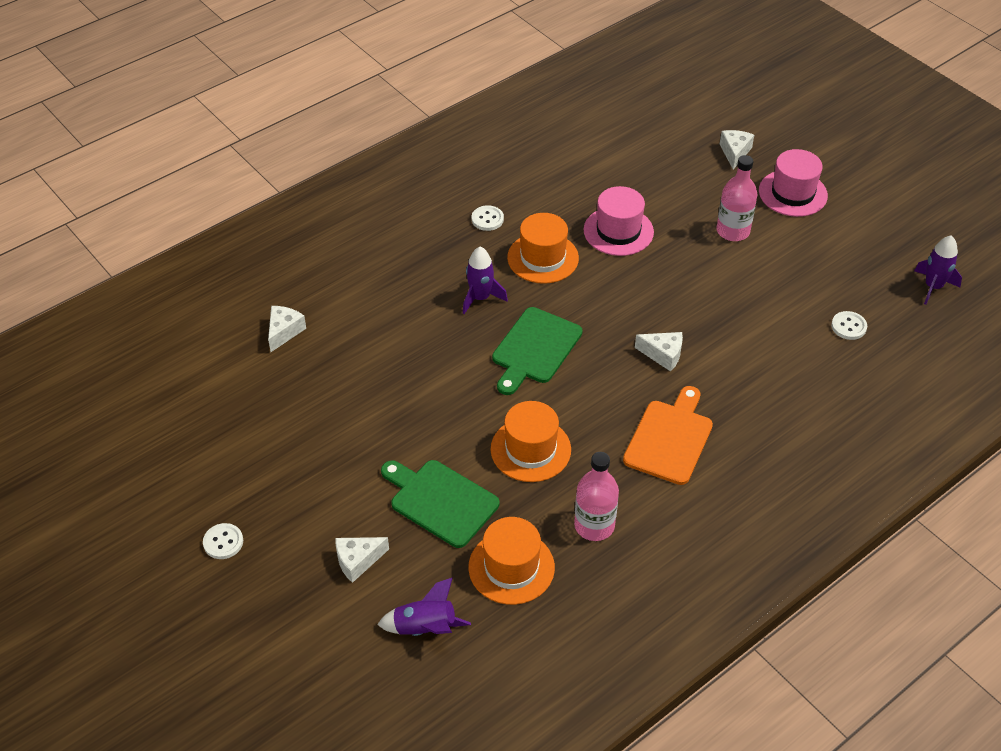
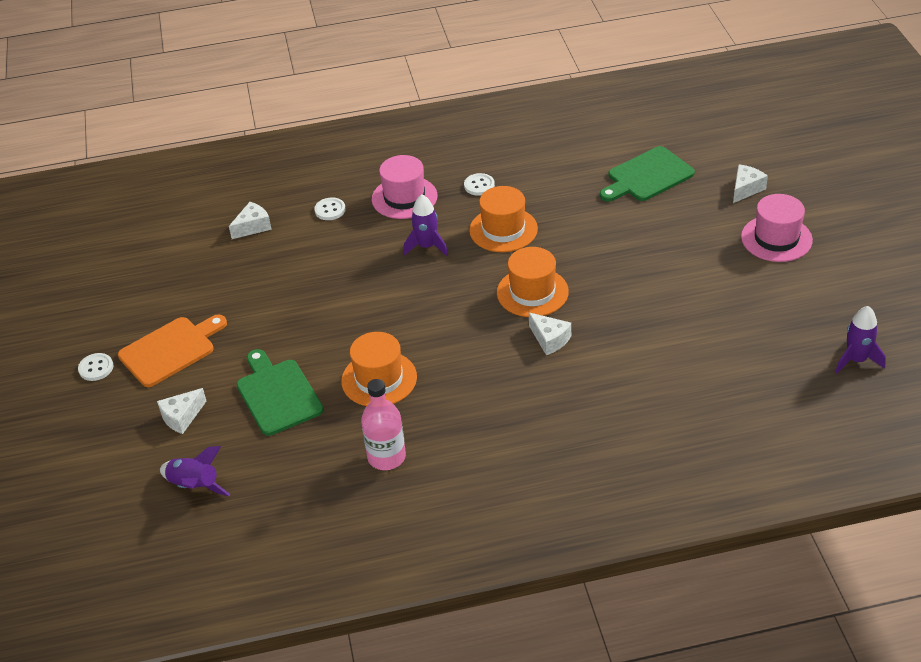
camera: 30 degrees right, 5 degrees down
(358, 561) = (182, 417): white cheese -> white cheese turned 45 degrees counterclockwise
(511, 567) = (295, 465): orange hat -> orange hat (532, 292)
(535, 349) = (442, 300): green cutting board -> green cutting board (647, 176)
(618, 231) = (586, 226): pink hat -> pink hat (404, 197)
(669, 439) = (503, 410): orange cutting board -> orange cutting board (170, 350)
(733, 231) = (693, 255): pink bottle -> none
(848, 326) = (743, 369): white button -> white button (330, 210)

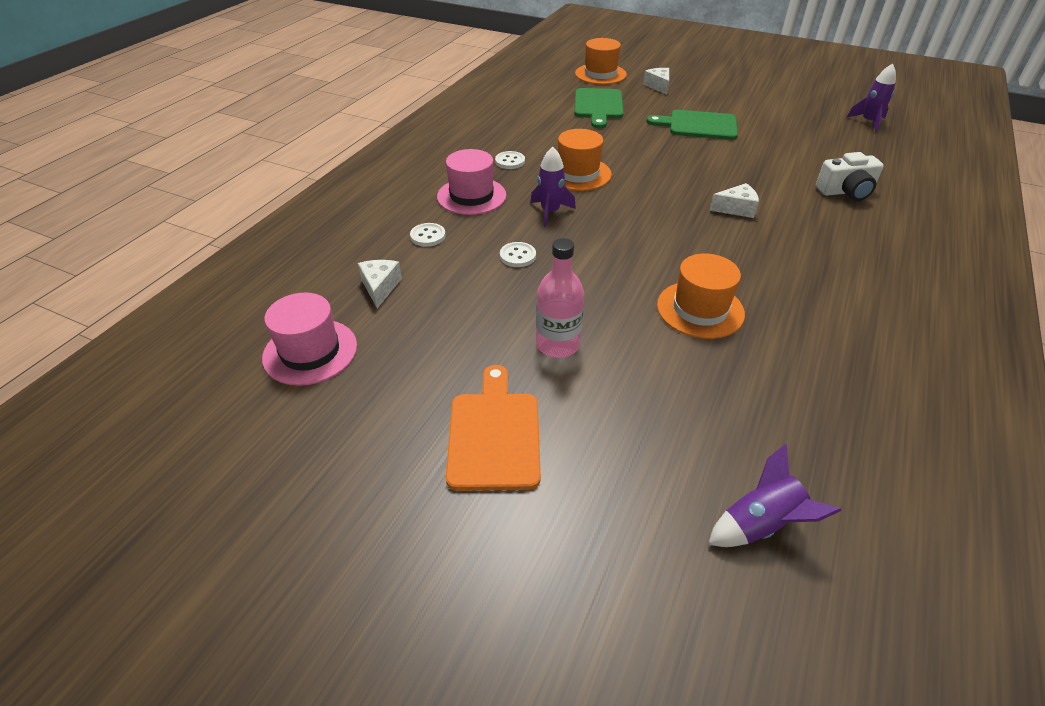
camera: 55 degrees left, 0 degrees up
(96, 368) = (446, 522): white button -> white button (517, 256)
(182, 417) = (623, 479): white cheese -> none
(277, 394) = (658, 384): green cutting board -> green cutting board (698, 125)
(386, 457) = (819, 352): pink bottle -> pink bottle (557, 344)
(532, 292) = (670, 193): orange hat -> orange hat (600, 74)
(664, 393) = (846, 191): none -> white camera
(776, 238) = (720, 97): pink hat -> pink hat (310, 351)

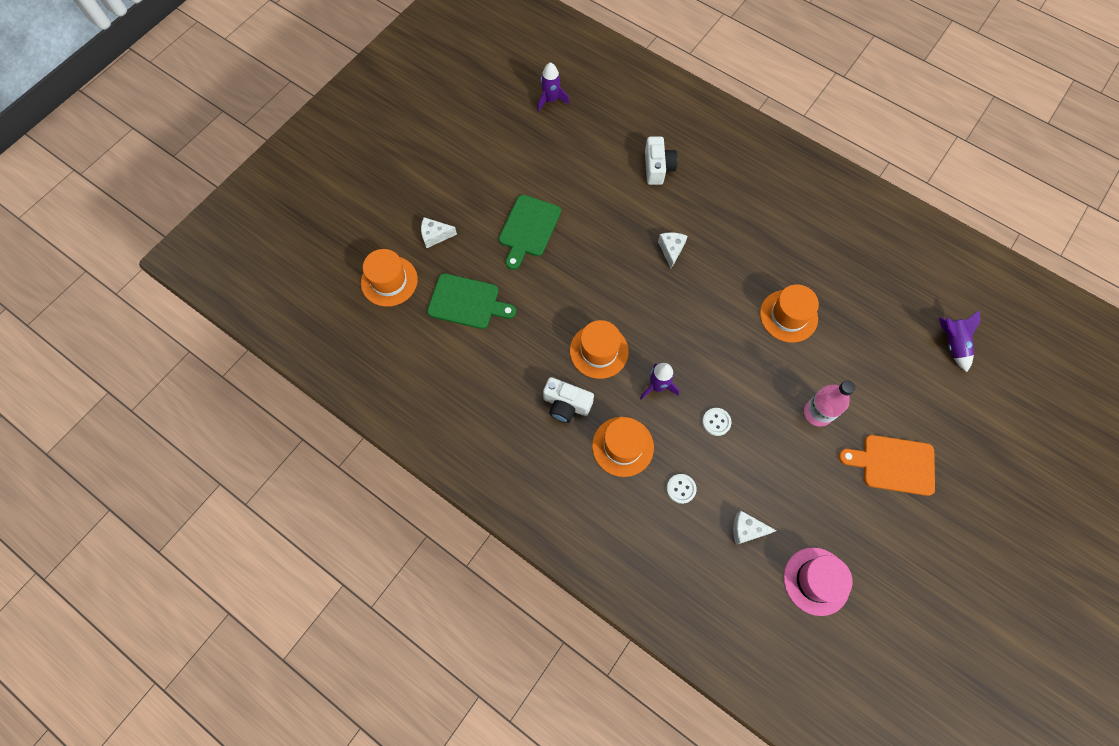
camera: 80 degrees left, 25 degrees up
(471, 196) = (622, 446): pink hat -> orange hat
(510, 161) = (566, 404): white button -> white camera

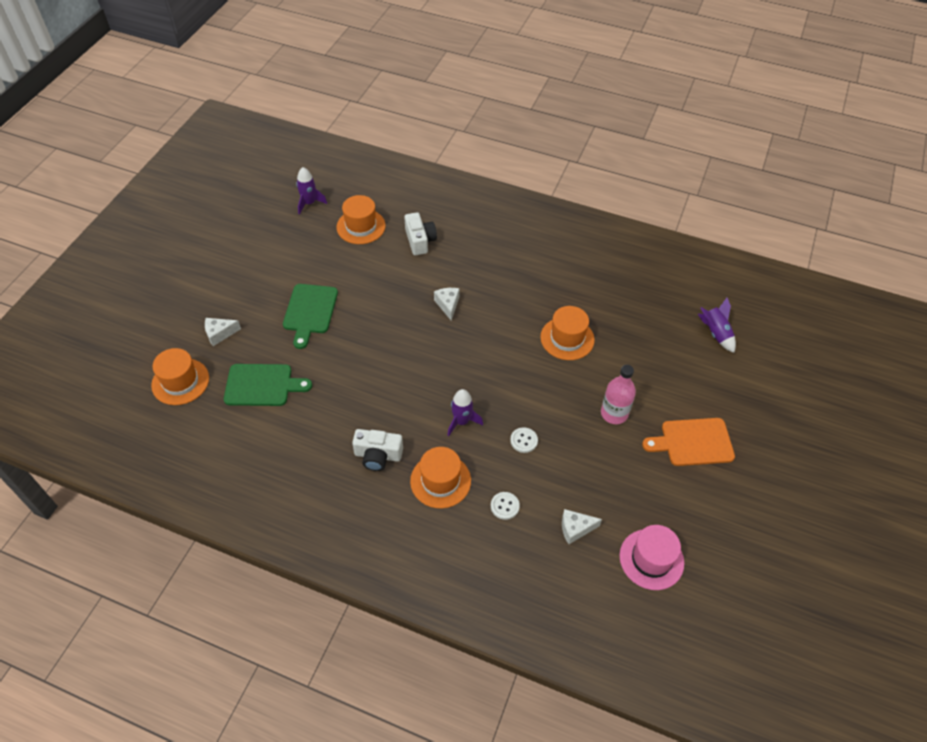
camera: 15 degrees left, 15 degrees down
(599, 351) = (399, 402): orange hat -> orange hat (361, 226)

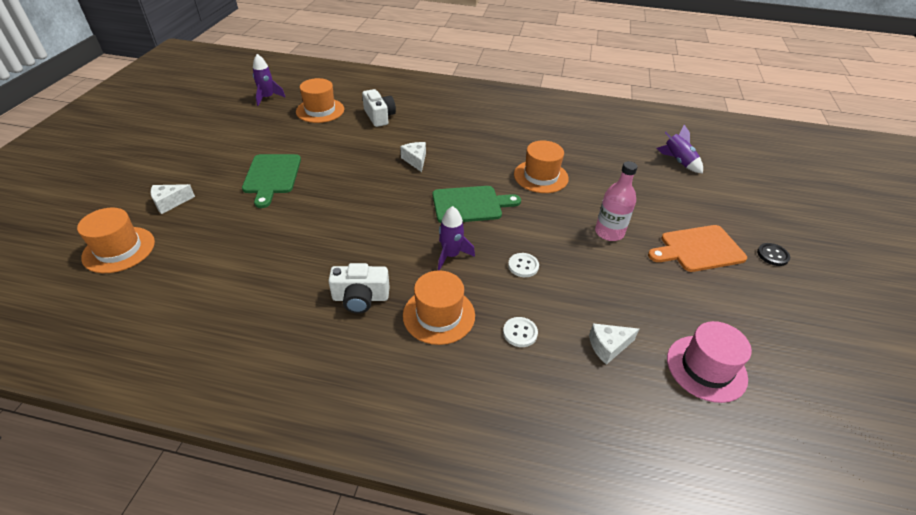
camera: 10 degrees left, 10 degrees down
(262, 385) = (218, 244): green cutting board -> green cutting board (470, 204)
(762, 457) = (772, 255): none -> black button

